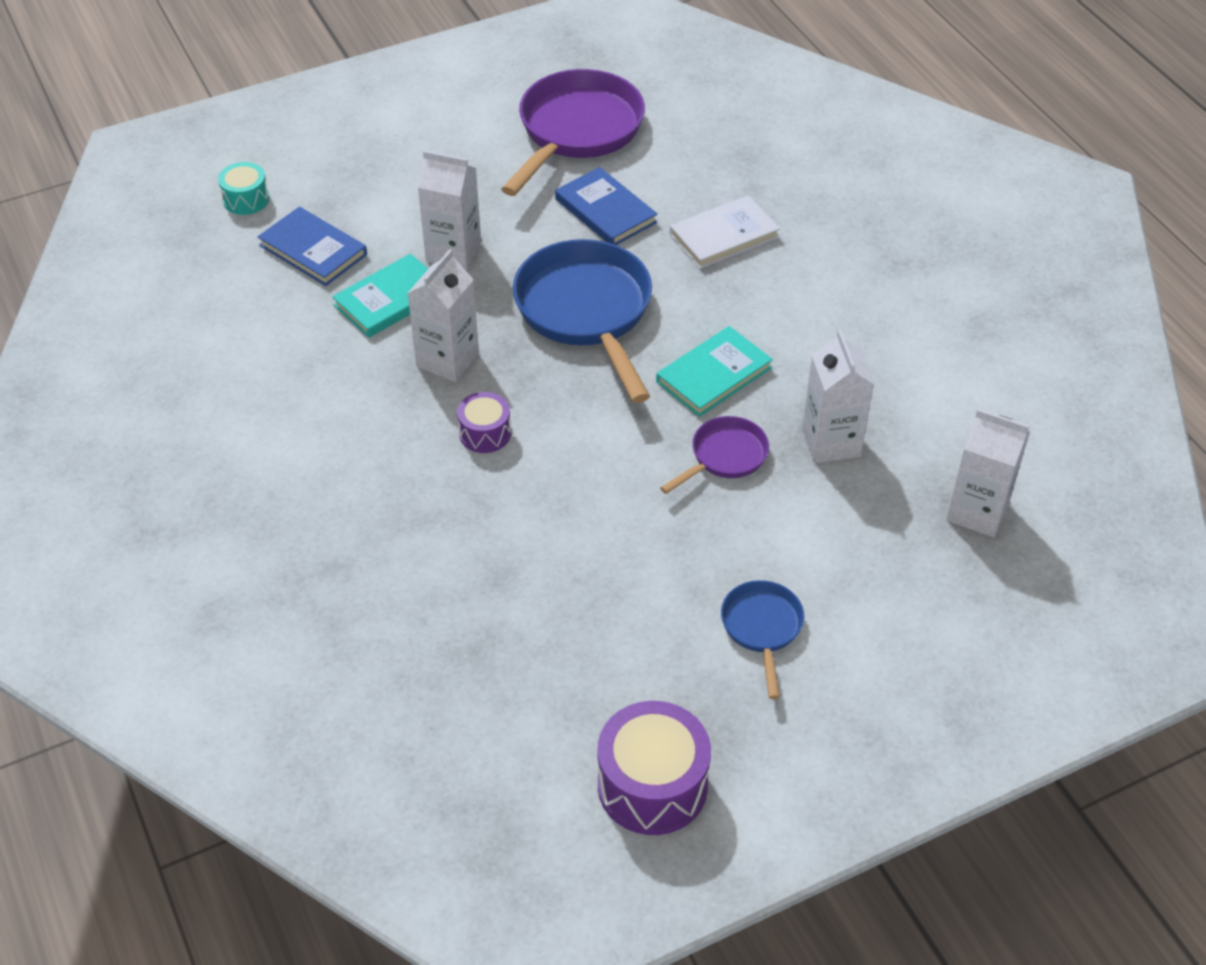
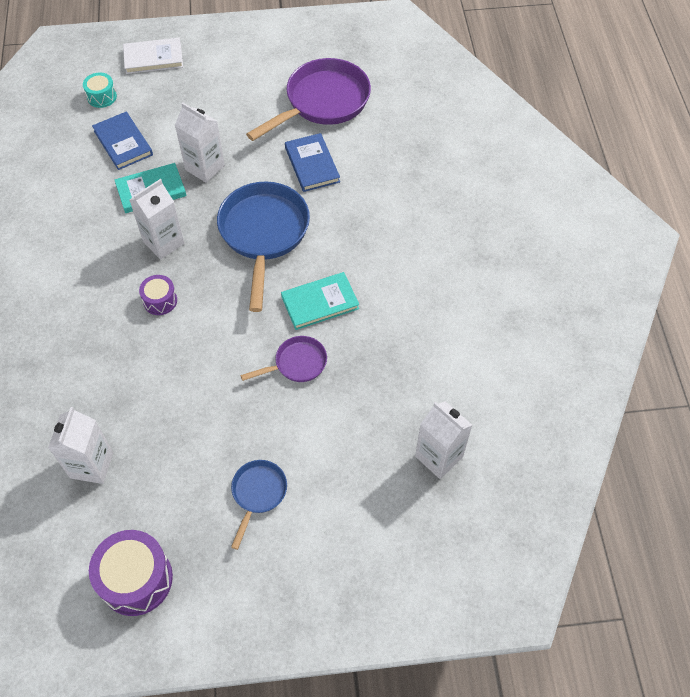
camera: 20 degrees right, 10 degrees up
(724, 236) = (377, 204): white book -> white book (153, 58)
(831, 442) = (369, 375): white carton -> white carton (92, 465)

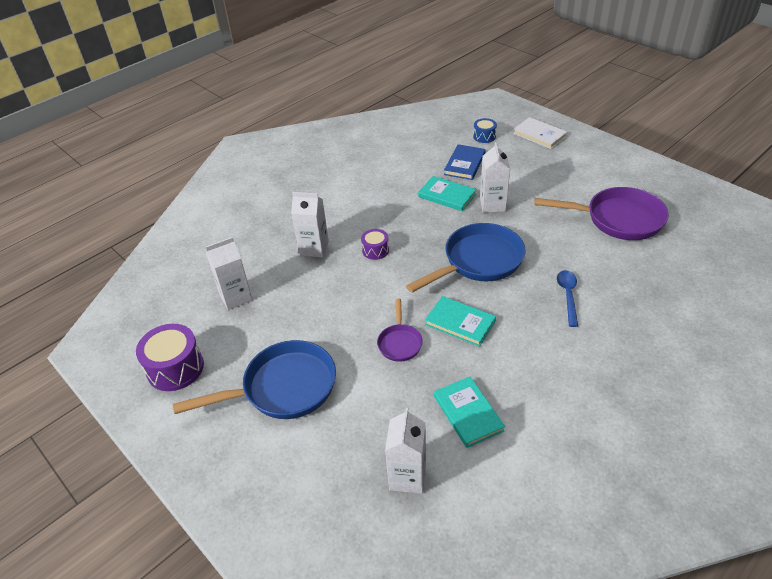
camera: 55 degrees right, 15 degrees down
(102, 97) = (484, 136): turquoise drum -> blue drum
(163, 243) = (417, 224): white carton -> white carton (314, 248)
(258, 494) = (283, 388): blue pan -> blue pan, size x1.95
(297, 364) = (400, 342): purple pan -> purple pan turned 60 degrees clockwise
(312, 164) = (562, 247): blue book -> none
(368, 206) = (568, 296): none -> blue spoon
(417, 369) = (468, 413): none -> turquoise book

